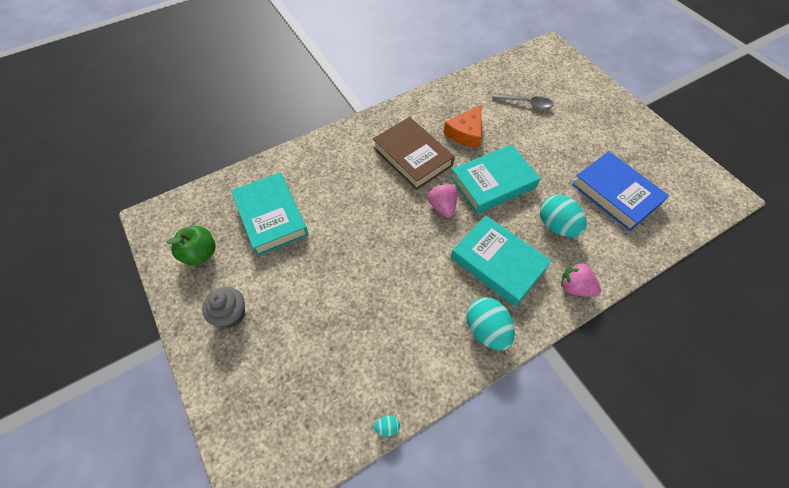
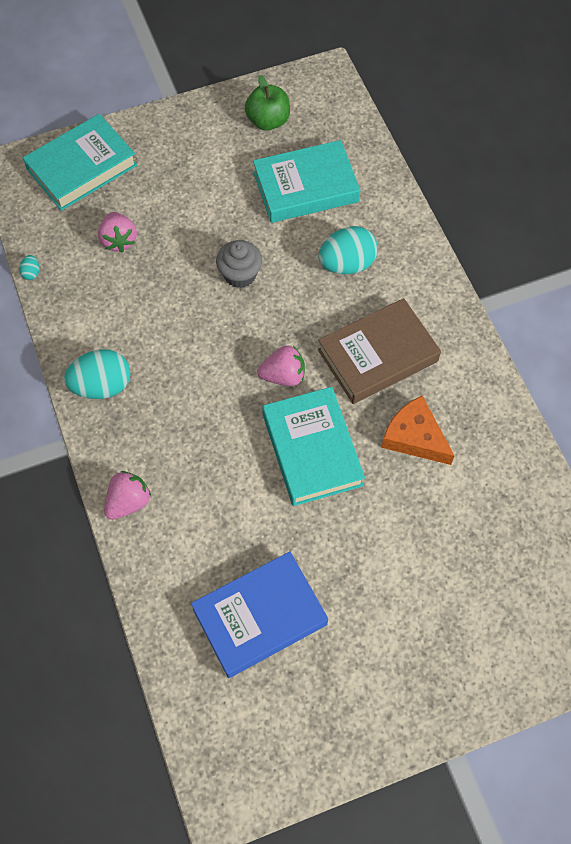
camera: 100 degrees right, 5 degrees up
(231, 314) = (186, 149): grey cupcake -> grey cupcake (240, 275)
(339, 351) = (119, 240): none -> pink strawberry
(498, 263) = (184, 421): turquoise book -> turquoise book (81, 167)
(526, 103) = (469, 546): grey spoon -> none
(556, 226) = (222, 512): turquoise egg -> turquoise egg (347, 264)

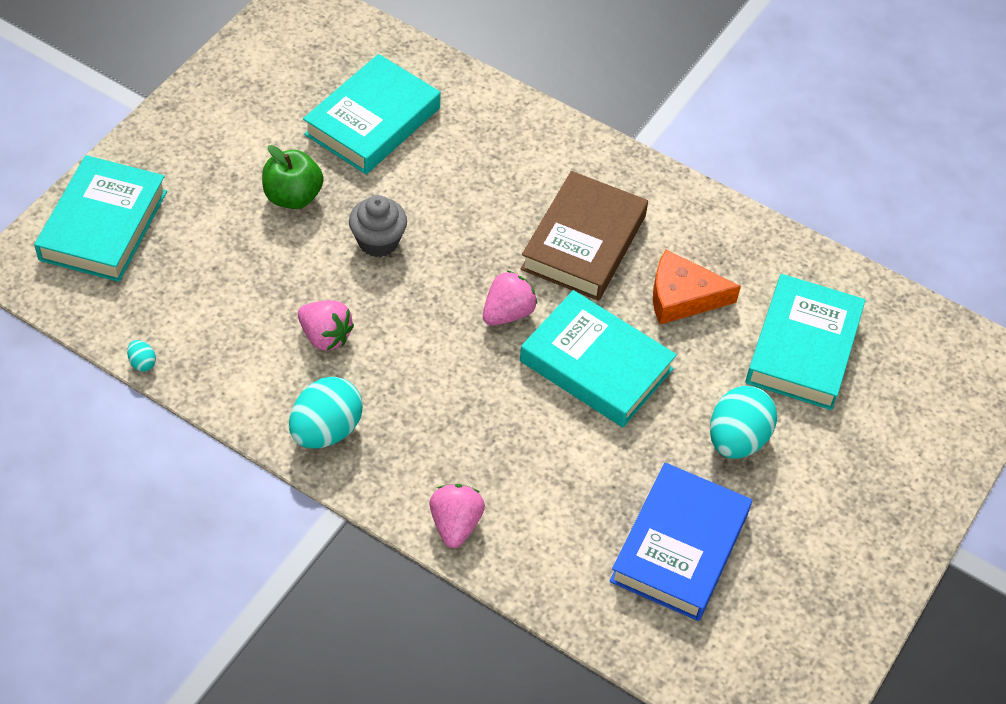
camera: 40 degrees left, 10 degrees down
(119, 240) = (214, 277): pink strawberry -> pink strawberry (325, 336)
(268, 121) = (275, 76): green apple -> green apple (293, 196)
(347, 264) = (479, 173): turquoise egg -> turquoise egg (737, 439)
(471, 529) = (803, 348): none -> turquoise book

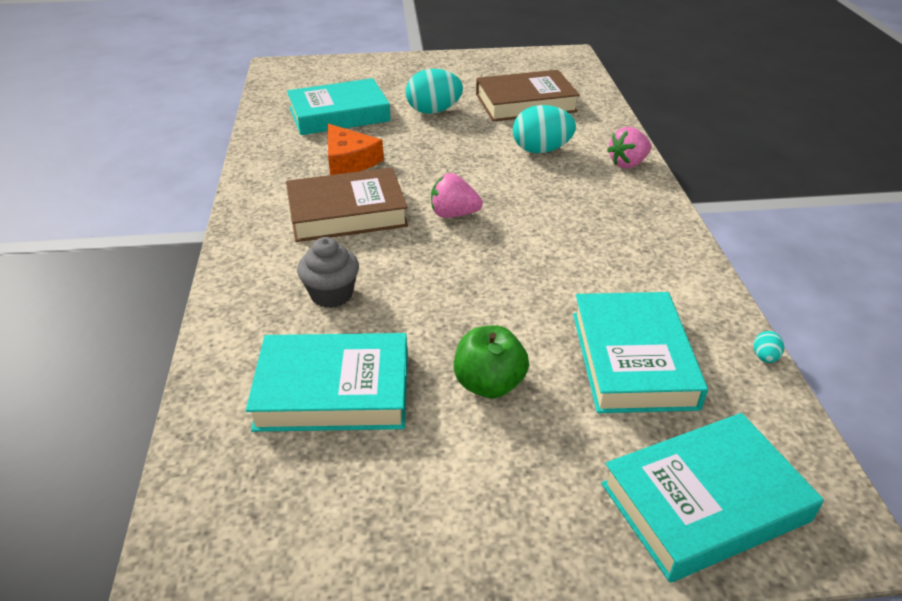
camera: 125 degrees left, 15 degrees down
(325, 336) = (592, 279): pink strawberry -> none
(326, 430) = (656, 237): turquoise egg -> turquoise egg (541, 150)
(378, 241) = (471, 304): grey cupcake -> grey cupcake (331, 294)
(596, 365) = (447, 167): turquoise book -> turquoise book (633, 359)
(680, 547) = (525, 103): blue book -> brown book

